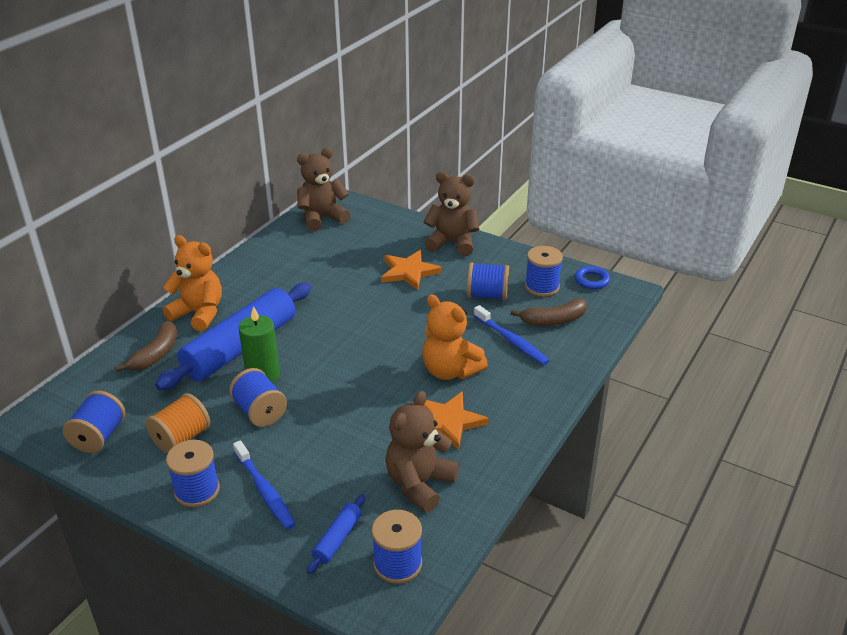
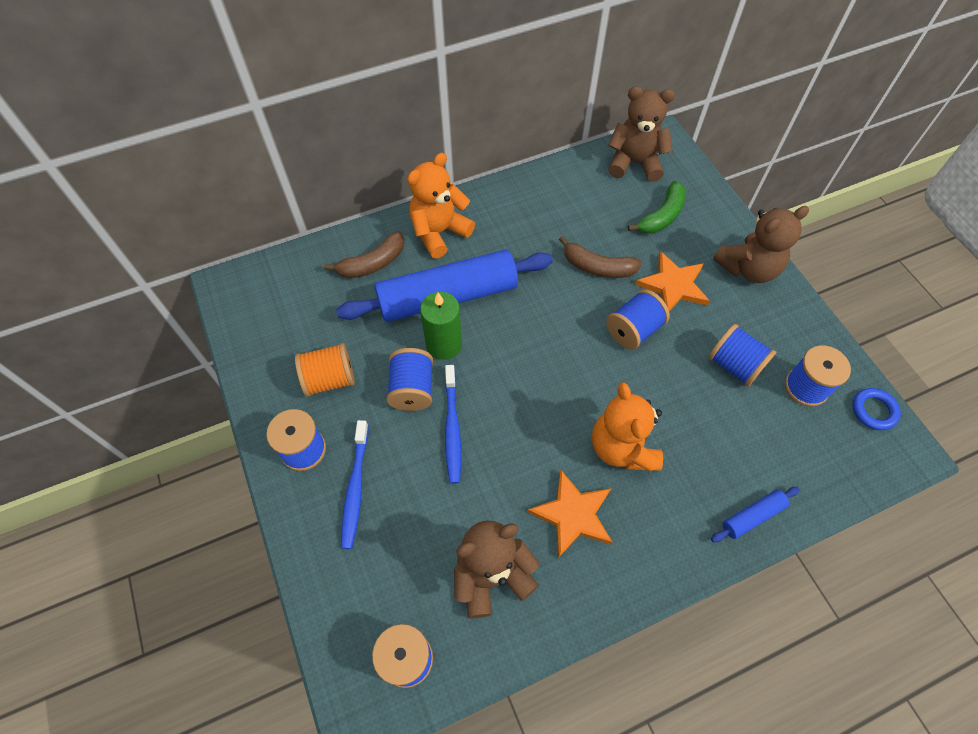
camera: 35 degrees right, 25 degrees up
(99, 437) = (270, 335): blue spool -> blue spool (633, 330)
(199, 313) = (439, 232): orange teddy bear -> orange teddy bear turned 105 degrees counterclockwise
(337, 539) = (377, 590): blue rolling pin -> blue rolling pin (752, 516)
(368, 239) = (662, 216): none -> green banana
(452, 243) = (748, 268): brown teddy bear -> brown teddy bear turned 105 degrees clockwise
(511, 341) = (716, 445): blue toothbrush -> blue toothbrush (452, 428)
(553, 320) = (784, 444): brown banana -> brown banana (597, 267)

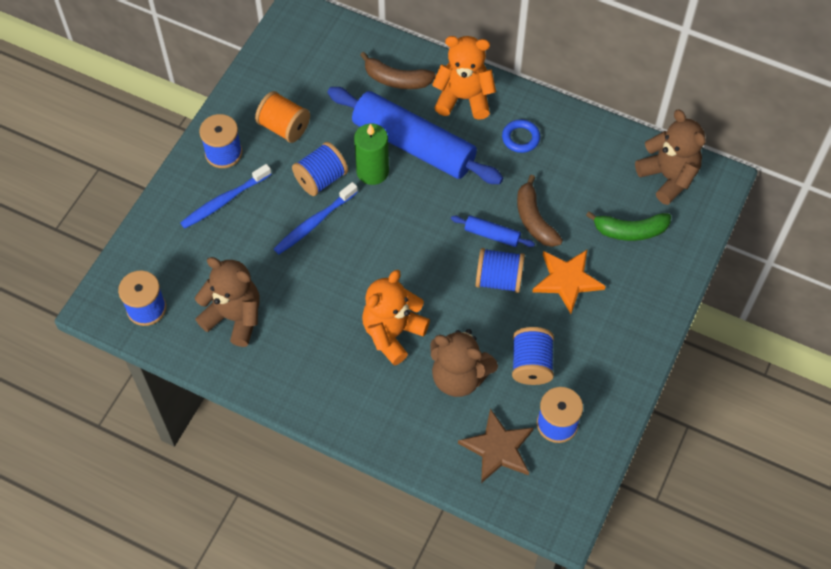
camera: 50 degrees right, 0 degrees up
(573, 514) = (316, 336): orange star -> none
(748, 268) = (637, 322): brown teddy bear -> brown teddy bear (459, 376)
(752, 516) = (412, 445): blue rolling pin -> blue rolling pin (492, 235)
(801, 448) = (498, 448): none -> brown star
(873, 410) = (579, 481): blue ring -> blue ring (520, 138)

